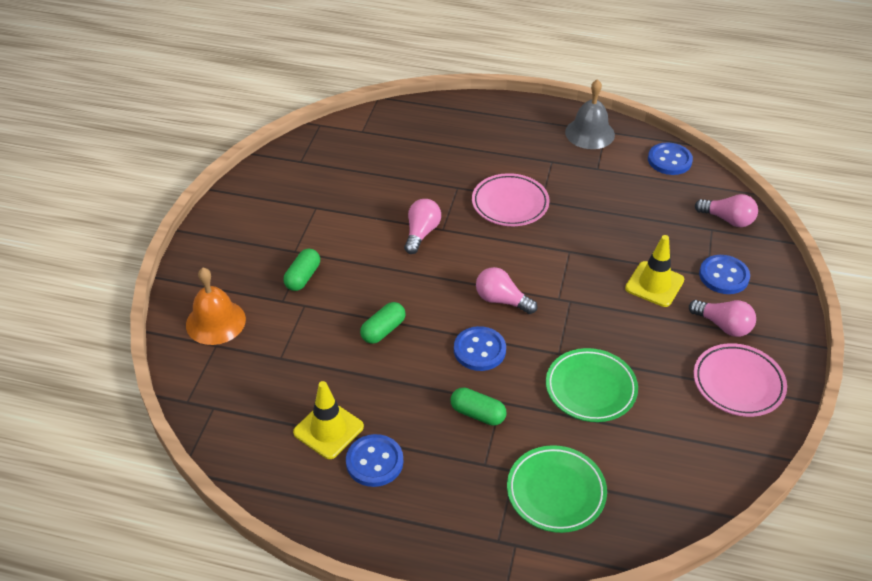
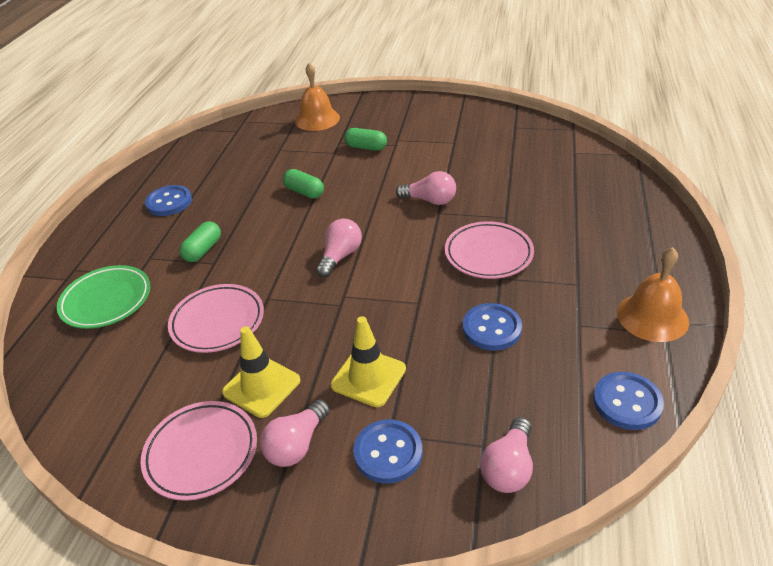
camera: 90 degrees right, 5 degrees down
(328, 429) = (205, 178): yellow traffic cone -> yellow traffic cone (261, 386)
(479, 350) = (276, 246): blue button -> blue button (491, 328)
(590, 133) = (652, 317): grey bell -> orange bell
(590, 388) = (218, 322): green plate -> pink plate

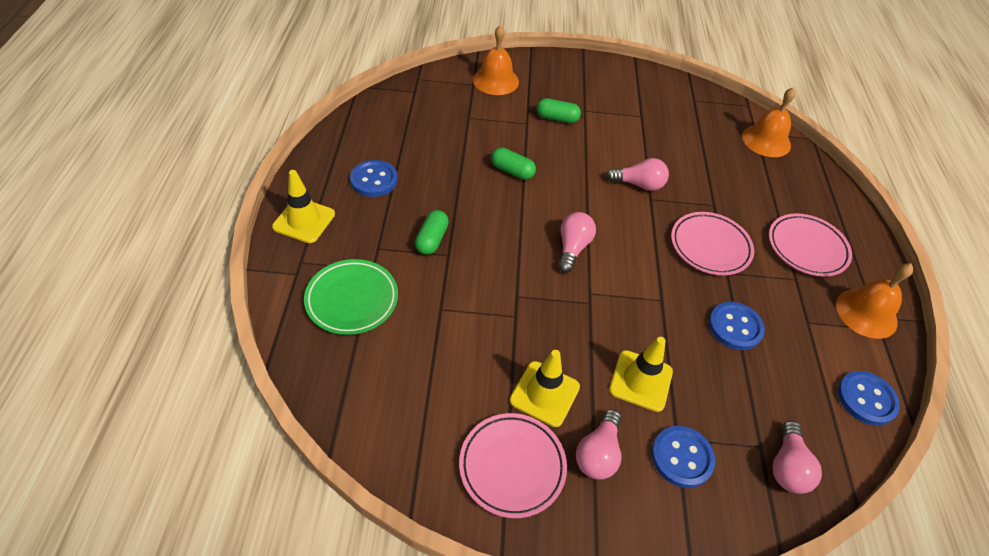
camera: 15 degrees left, 10 degrees up
(91, 236) = (304, 220): none -> yellow traffic cone
(218, 322) = (477, 323): pink plate -> pink plate (807, 248)
(583, 159) = (766, 140): none -> orange bell

